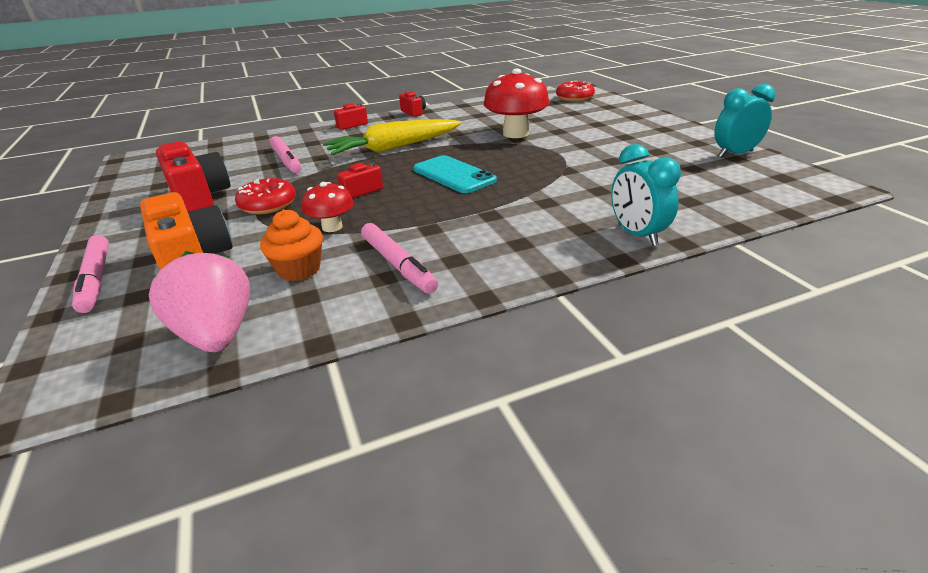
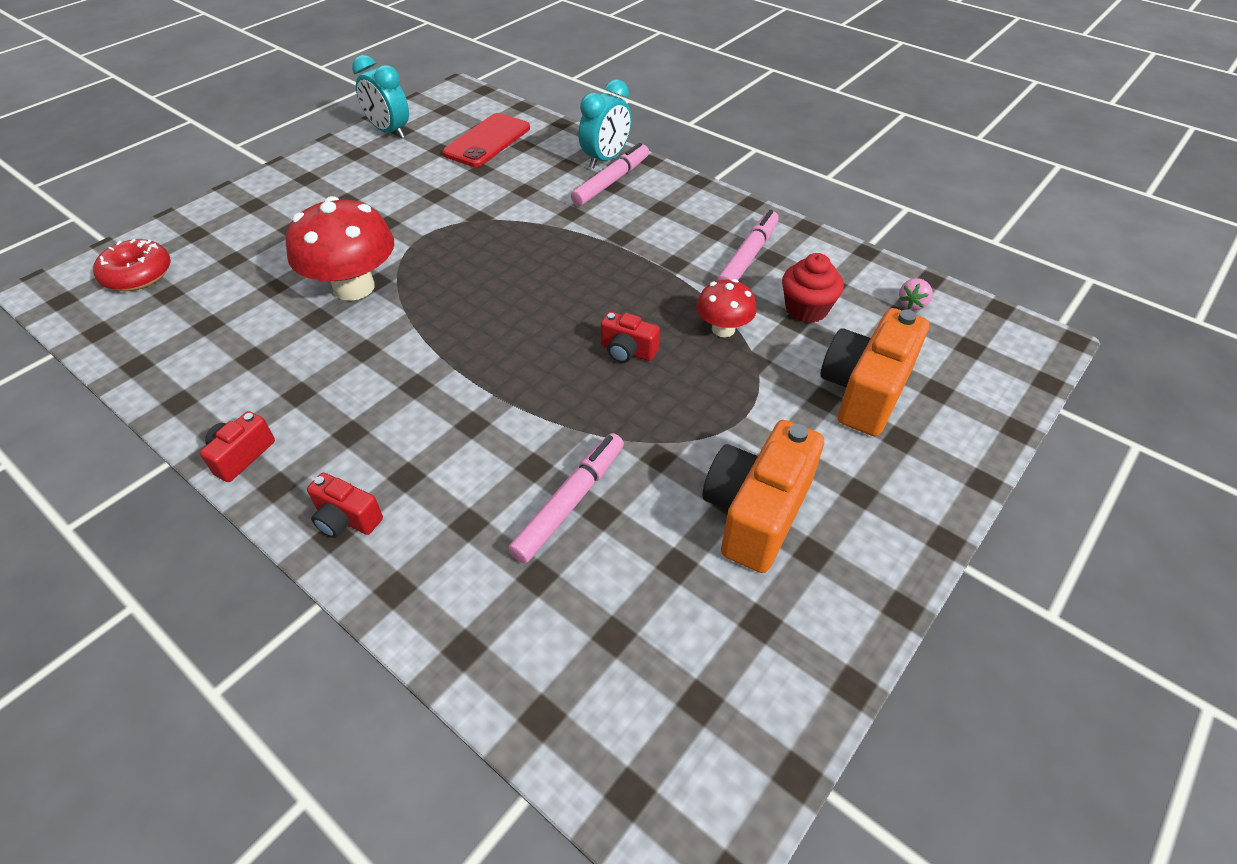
camera: 120 degrees left, 15 degrees up
(96, 279) = (958, 446): pink marker -> pink marker (611, 182)
(199, 198) = (756, 513): red camera -> orange camera
(217, 334) = (912, 304): pink strawberry -> pink strawberry, size x0.42
(268, 205) = (718, 417): red donut -> none
(299, 269) = (806, 309): orange cupcake -> red cupcake
(394, 148) = (458, 391): yellow carrot -> none
(453, 175) = (535, 293): turquoise phone -> none
(703, 187) = (487, 141): none -> red phone

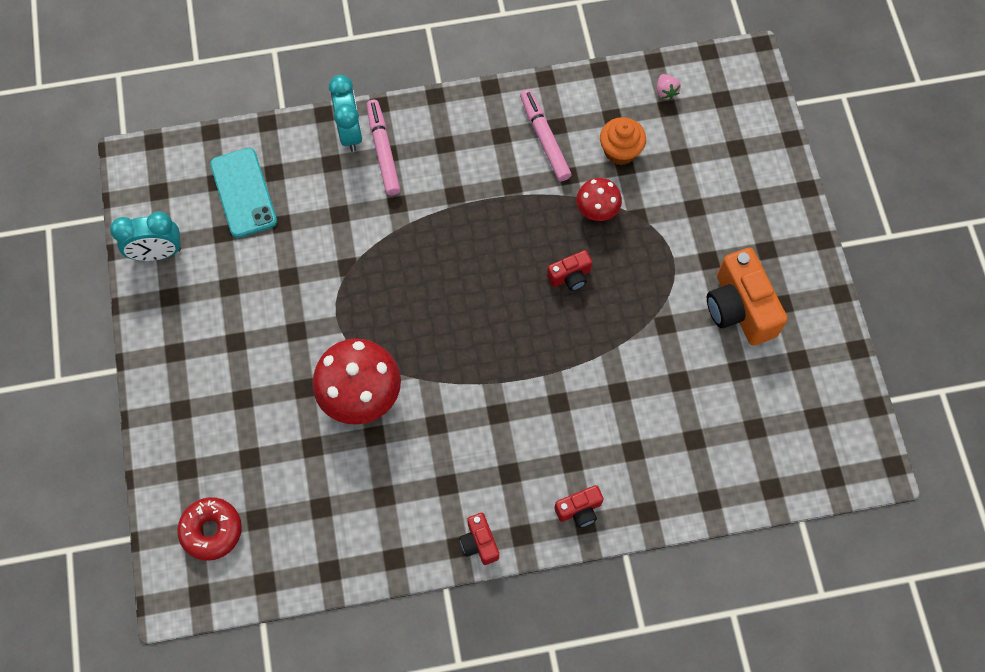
camera: 50 degrees left, 20 degrees up
(487, 141) = (243, 193): red phone -> turquoise phone
(570, 502) = (660, 391): pink marker -> none
(806, 309) = (620, 151): red cupcake -> orange cupcake
(865, 391) = (707, 183): orange camera -> none

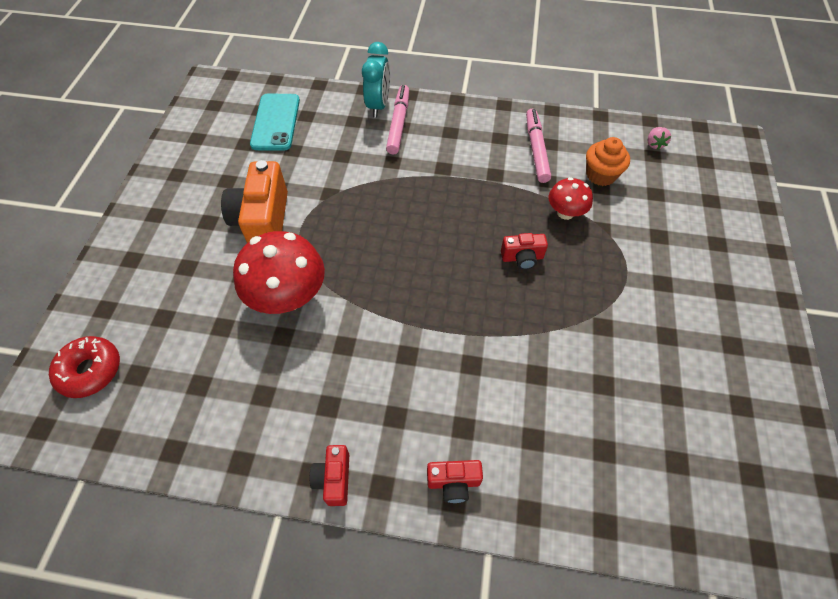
camera: 20 degrees right, 10 degrees down
(157, 253) = (187, 143): turquoise clock -> none
(739, 308) = (685, 335): orange camera -> orange camera (263, 221)

